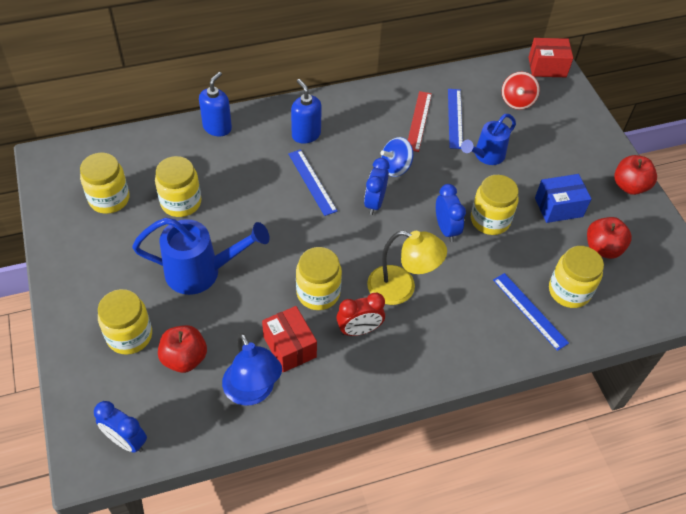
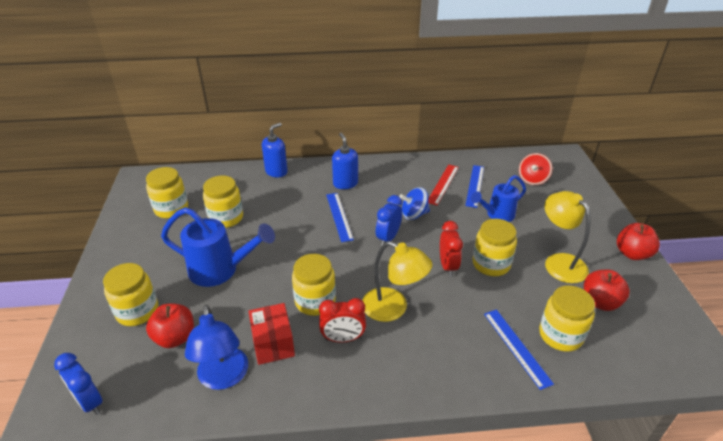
camera: 15 degrees right, 15 degrees down
(446, 229) = (448, 266): blue clock -> red clock
(547, 67) = (563, 159): red box -> none
(558, 207) = (559, 262): blue box -> yellow lamp

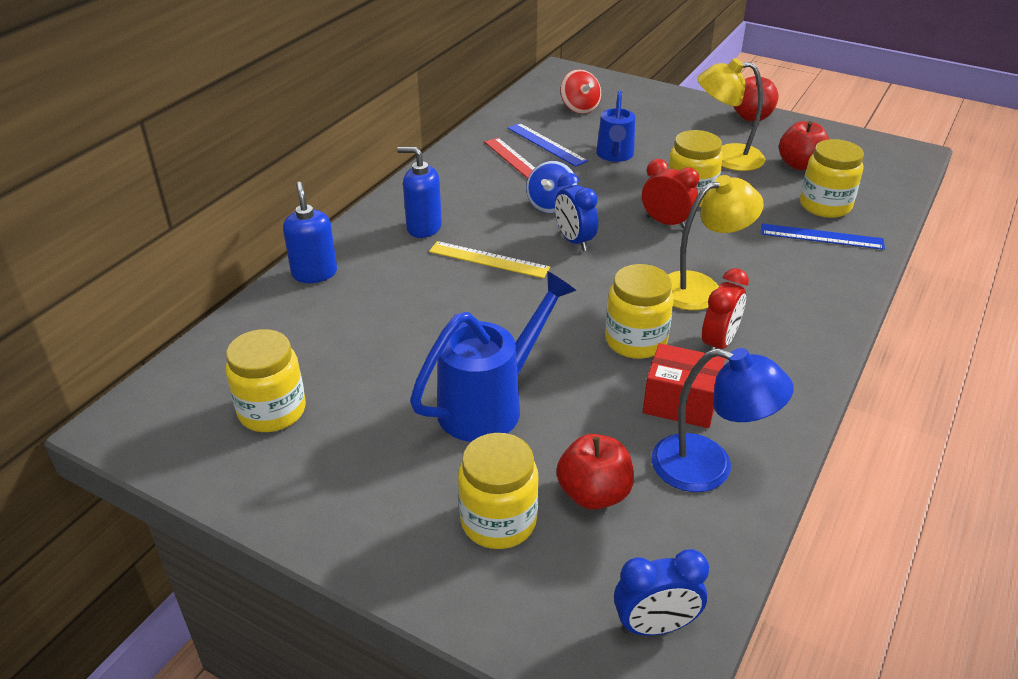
camera: 55 degrees left, 0 degrees up
(226, 218) = (370, 359): yellow jar -> none
(339, 216) = (488, 260): blue ruler -> yellow ruler

